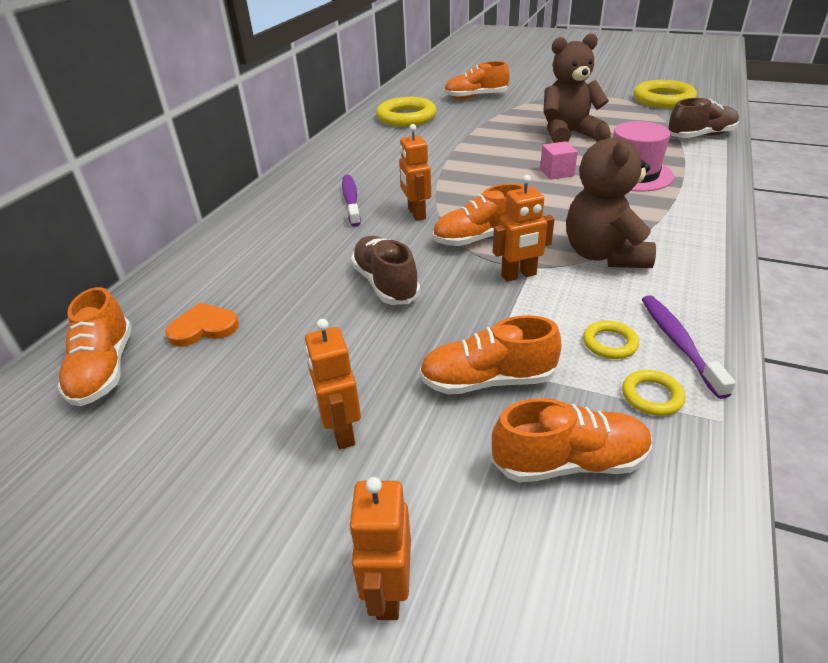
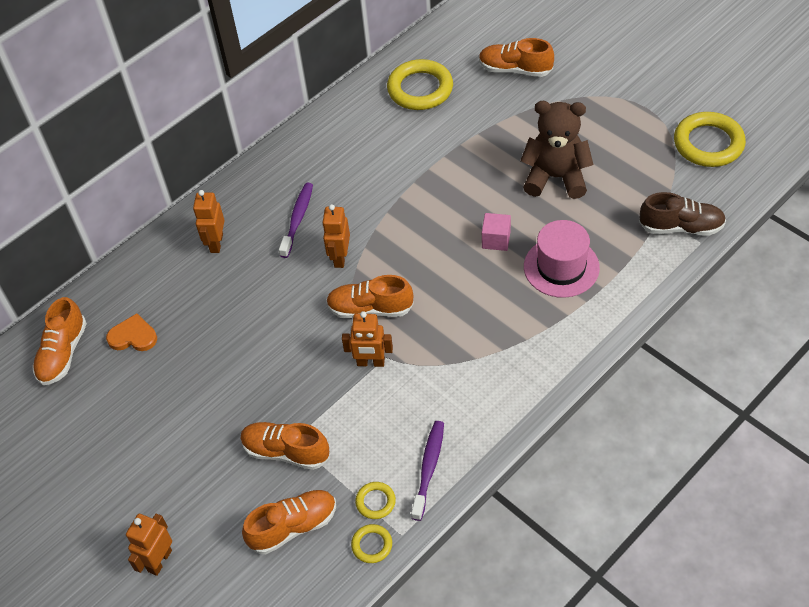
camera: 25 degrees right, 15 degrees up
(341, 432) = (181, 457): orange robot -> orange robot (216, 243)
(385, 283) = (271, 336): brown shoe -> none
(569, 462) = (293, 527): orange shoe -> orange shoe turned 45 degrees counterclockwise
(604, 255) = (450, 363): brown teddy bear -> none
(609, 343) = (384, 451): yellow ring -> yellow ring (372, 545)

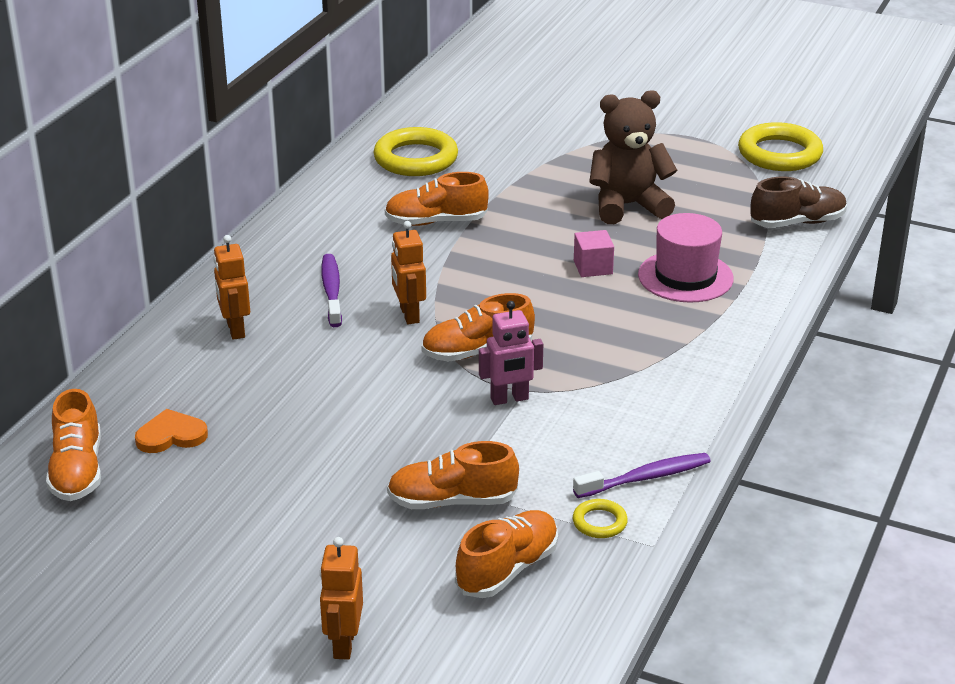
camera: 25 degrees left, 20 degrees down
(370, 362) = (509, 399): orange robot -> pink robot
(372, 545) = (621, 563): yellow ring -> none
(429, 468) = (646, 477): purple toothbrush -> purple toothbrush turned 75 degrees clockwise
(515, 69) = (520, 127): orange shoe -> orange shoe (436, 222)

